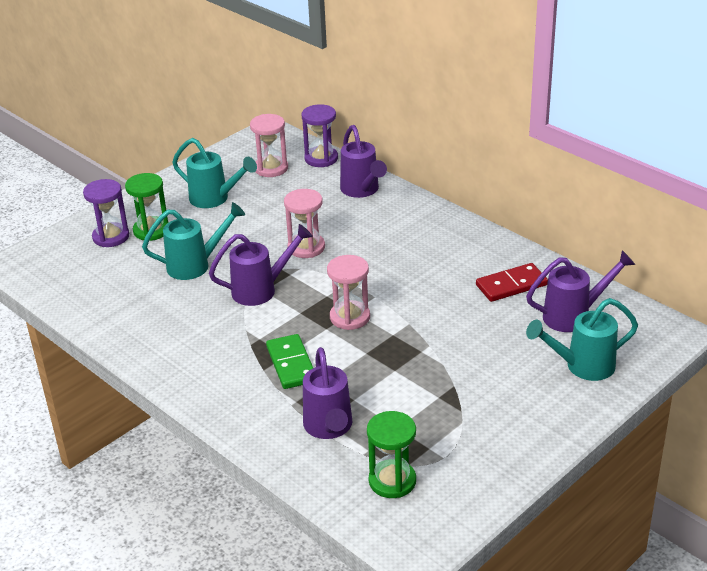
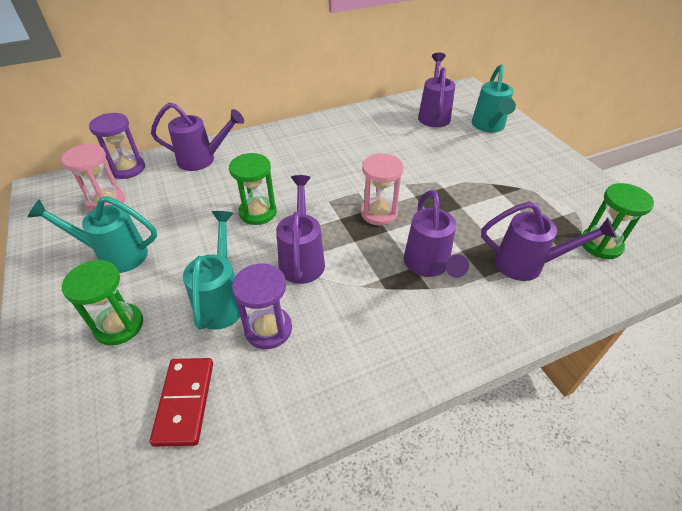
camera: 70 degrees left, 10 degrees up
(111, 237) = (92, 372): purple hourglass -> purple hourglass (268, 329)
(215, 199) = (115, 255): turquoise watering can -> turquoise watering can turned 135 degrees counterclockwise
(291, 364) = (428, 266): green domino -> purple watering can
(306, 247) = (258, 212): pink hourglass -> green hourglass
(511, 285) = (385, 128): red domino -> red domino (185, 402)

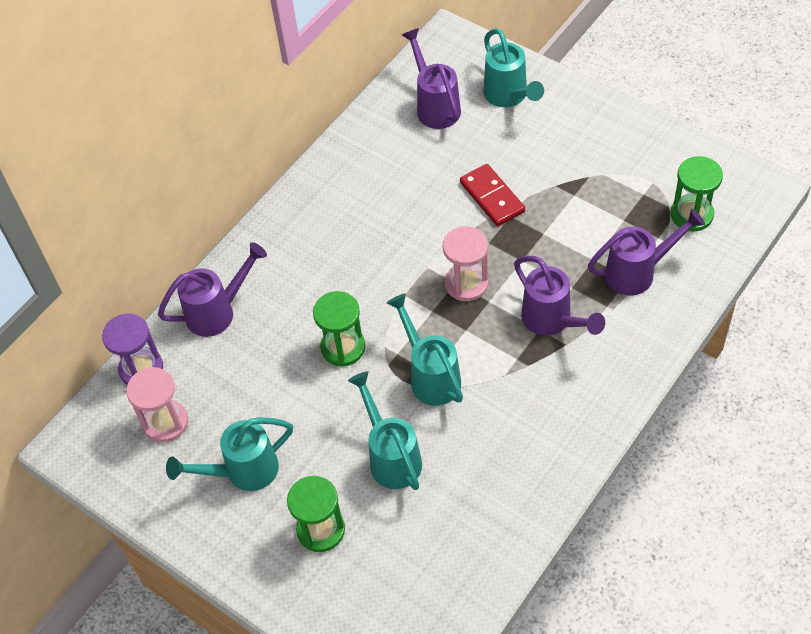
camera: 25 degrees left, 10 degrees up
(185, 402) = (439, 553): red domino -> red domino (492, 197)
(268, 329) = (455, 459): purple hourglass -> none
(302, 258) = (430, 375): purple watering can -> turquoise watering can

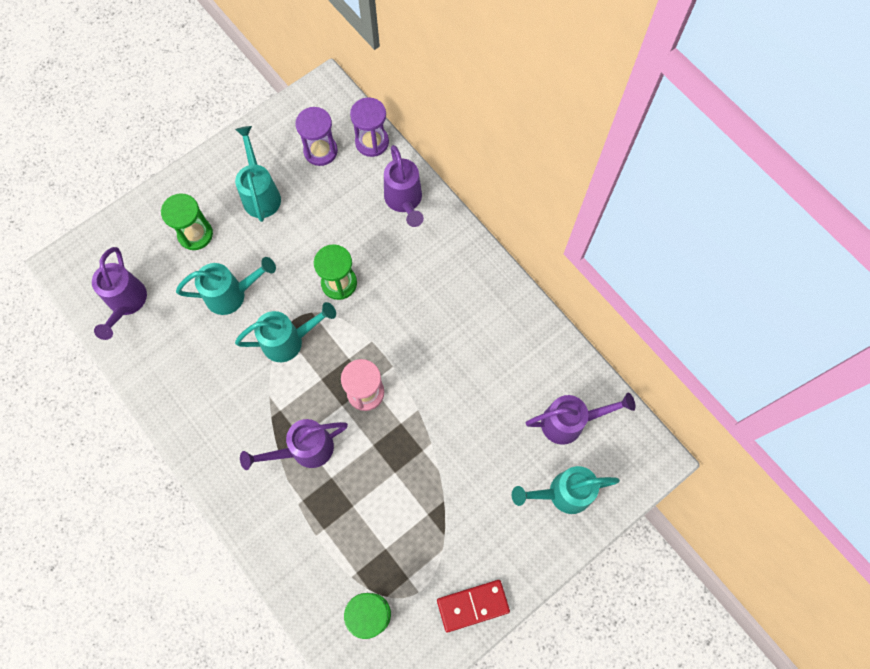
camera: 100 degrees right, 15 degrees up
(165, 422) = (320, 151): pink hourglass -> purple hourglass
(492, 197) = (448, 441): red domino -> red domino (473, 605)
(638, 272) = (326, 540): purple watering can -> purple watering can (126, 304)

